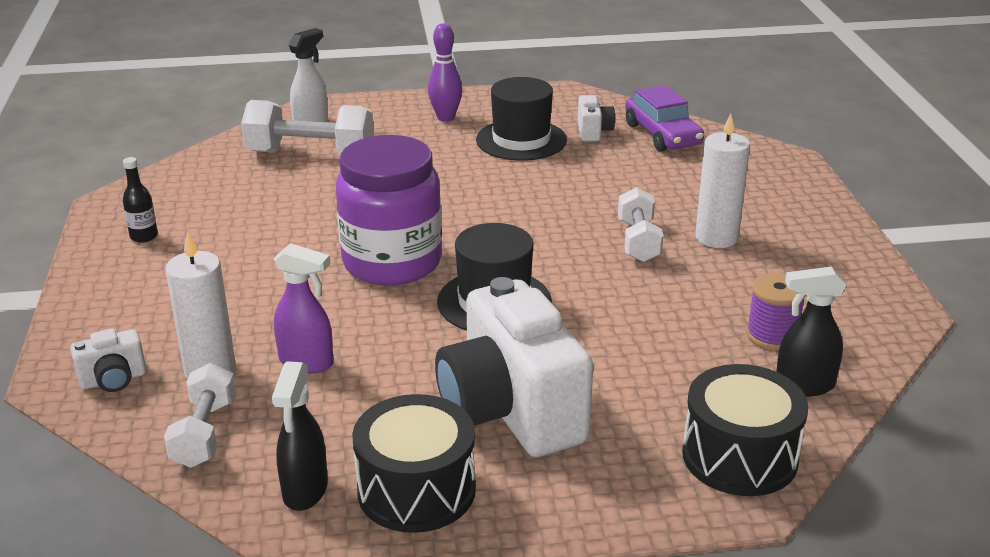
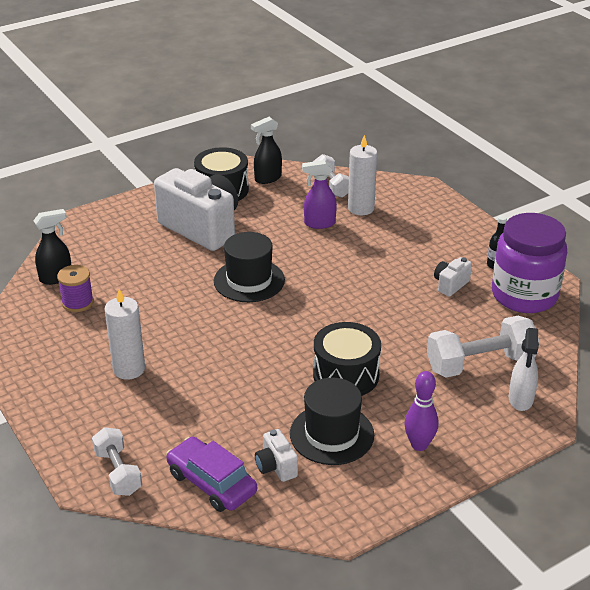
camera: 155 degrees right, 5 degrees up
(113, 380) = (399, 194): white camera -> white camera (450, 285)
(305, 491) = (267, 178): black spray bottle -> black spray bottle turned 105 degrees counterclockwise
(392, 262) = (330, 289): purple jar -> purple jar (524, 295)
(638, 241) = (183, 350): white dumbbell -> white dumbbell (118, 472)
(739, 456) = (84, 236): black drum -> black drum (346, 375)

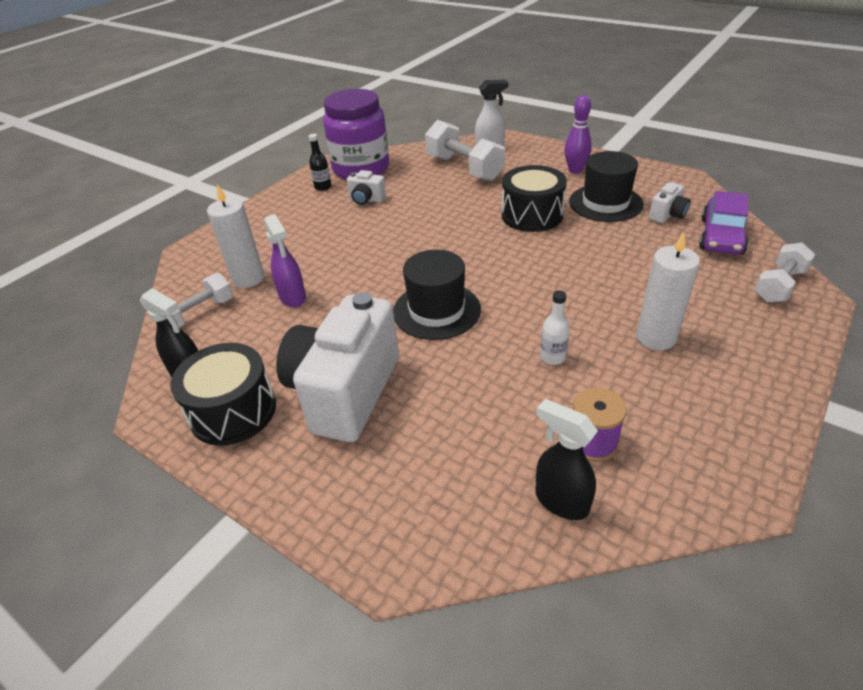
camera: 110 degrees left, 5 degrees up
(155, 314) = (552, 357): none -> white bottle

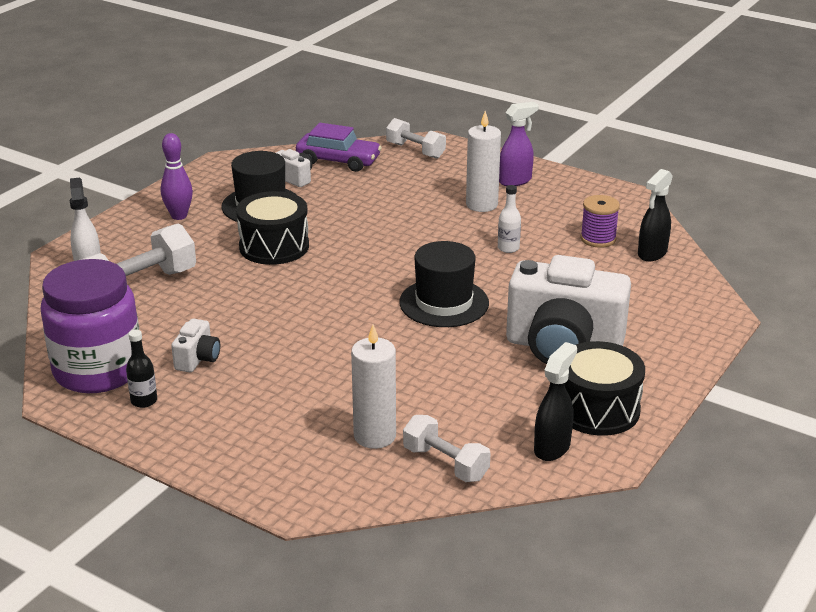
camera: 95 degrees left, 10 degrees down
(293, 297) = (417, 395): purple spray bottle -> purple spray bottle (515, 181)

